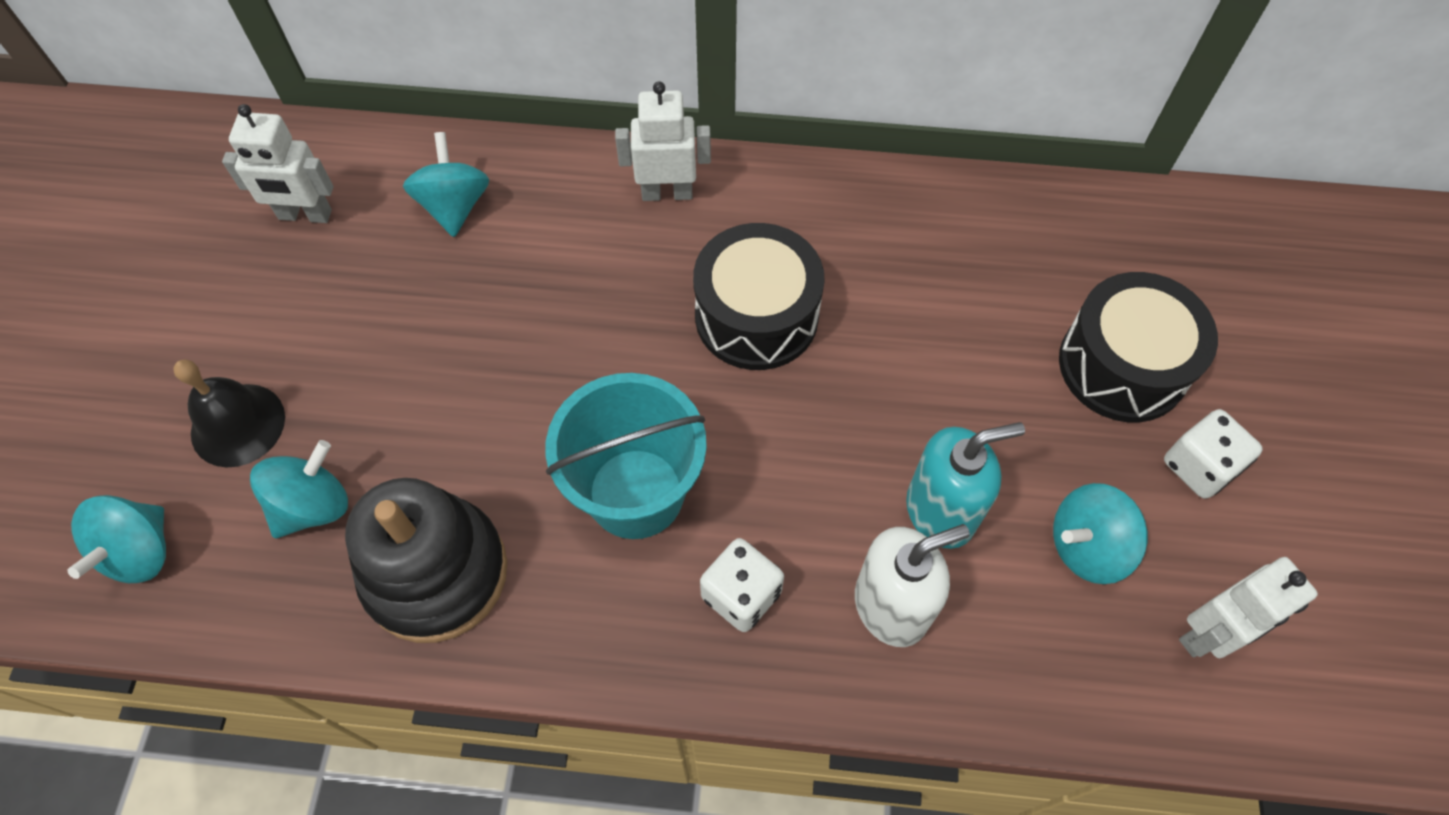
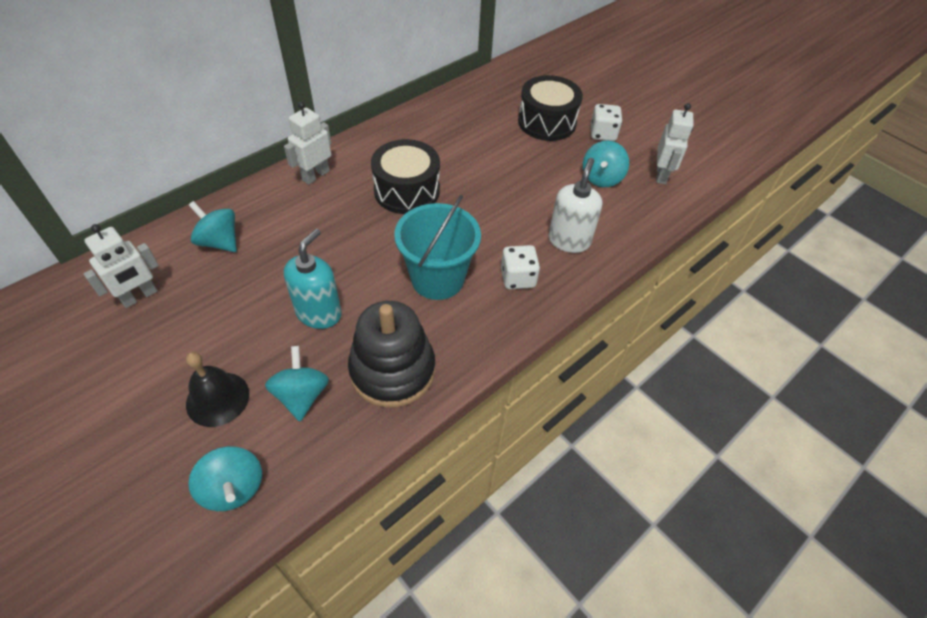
camera: 50 degrees left, 10 degrees down
(941, 511) = (547, 202): turquoise soap dispenser -> turquoise soap dispenser (319, 313)

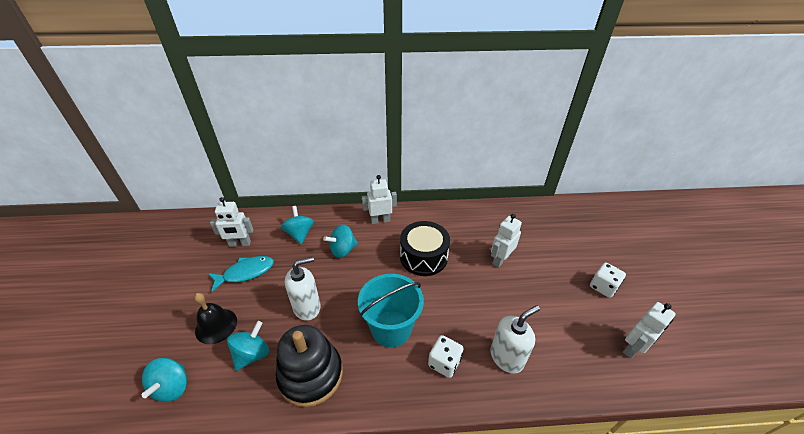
camera: 40 degrees right, 10 degrees down
(190, 323) = (246, 273): none -> turquoise fish
(319, 313) = (307, 307): turquoise soap dispenser -> white soap dispenser
(491, 154) = (500, 260): none -> white robot
(547, 122) = (562, 256): black drum -> none
(601, 178) = (574, 322): turquoise spinning top -> turquoise spinning top (343, 250)

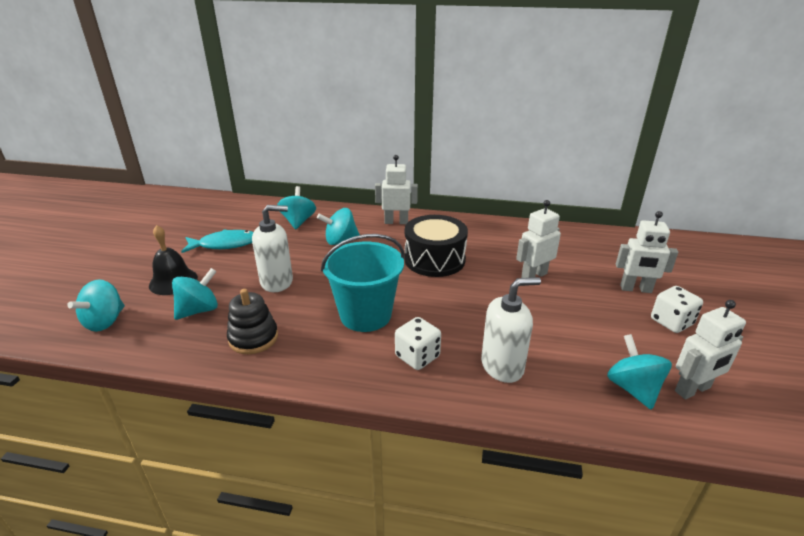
camera: 15 degrees right, 10 degrees down
(240, 244) = (230, 221): white robot -> white robot (635, 289)
(311, 374) = (253, 338): black stacking toy -> black stacking toy, size x0.62
(596, 357) = (633, 388): none -> turquoise spinning top

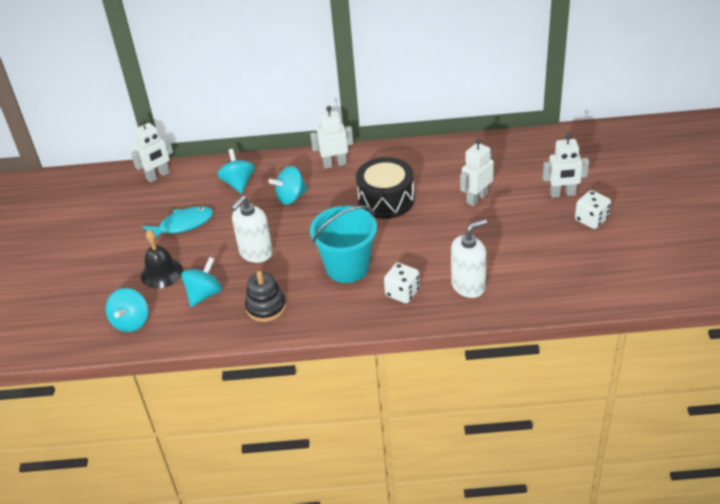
camera: 10 degrees left, 10 degrees up
(277, 282) = (256, 253): white soap dispenser -> white soap dispenser turned 150 degrees clockwise
(633, 388) = (564, 281): turquoise spinning top -> none
(692, 390) = (606, 273): white robot -> white robot (158, 176)

